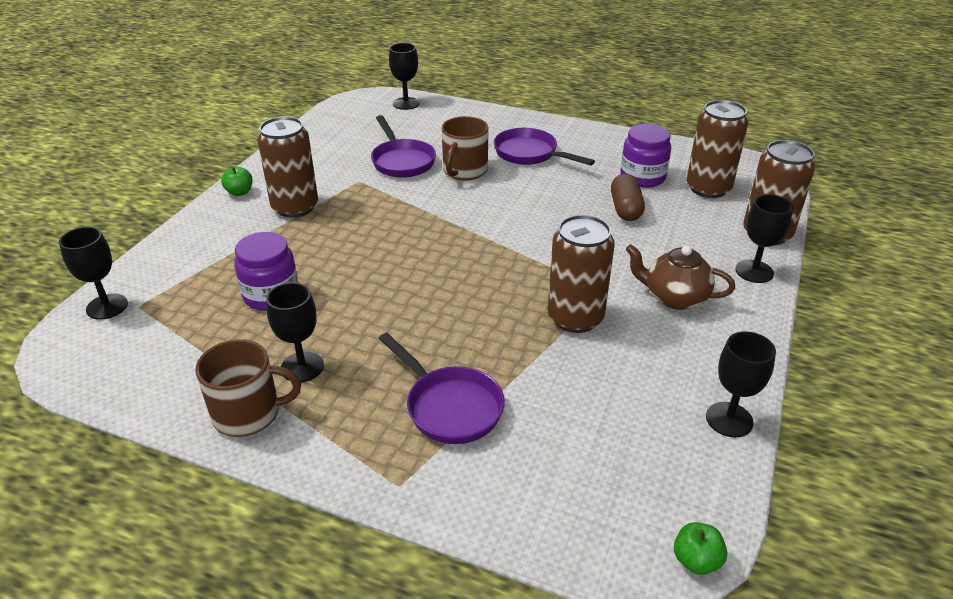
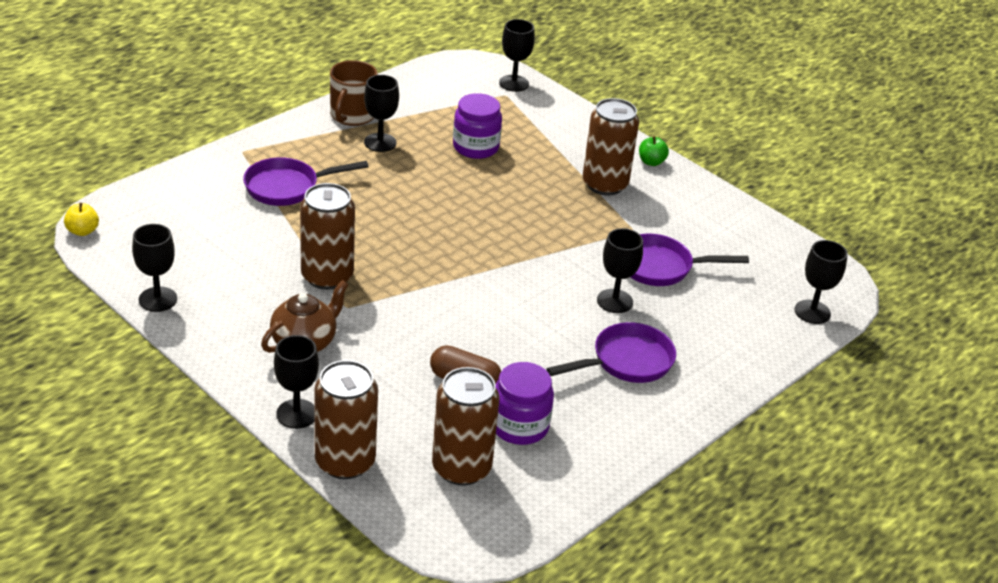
camera: 110 degrees right, 0 degrees up
(464, 171) = (614, 301): brown mug -> black goblet
(696, 560) = (82, 231): green apple -> yellow apple

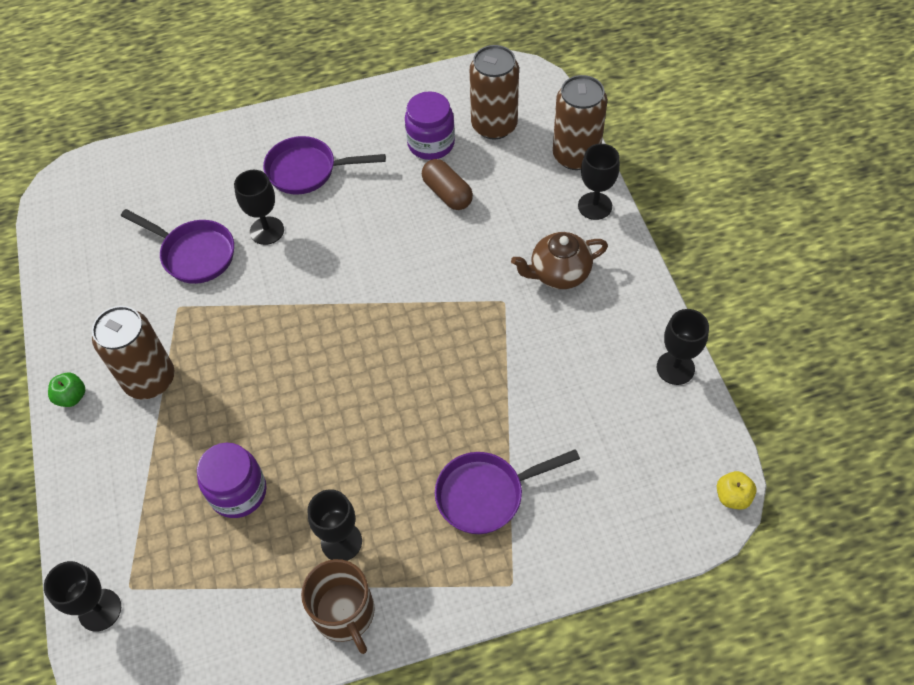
camera: 145 degrees left, 20 degrees up
(287, 187) = (486, 494): purple pan -> purple pan turned 150 degrees clockwise
(327, 276) = (504, 344): brown can -> none
(352, 115) = (344, 613): brown mug -> brown mug turned 105 degrees clockwise
(812, 312) = (117, 167): black goblet -> none

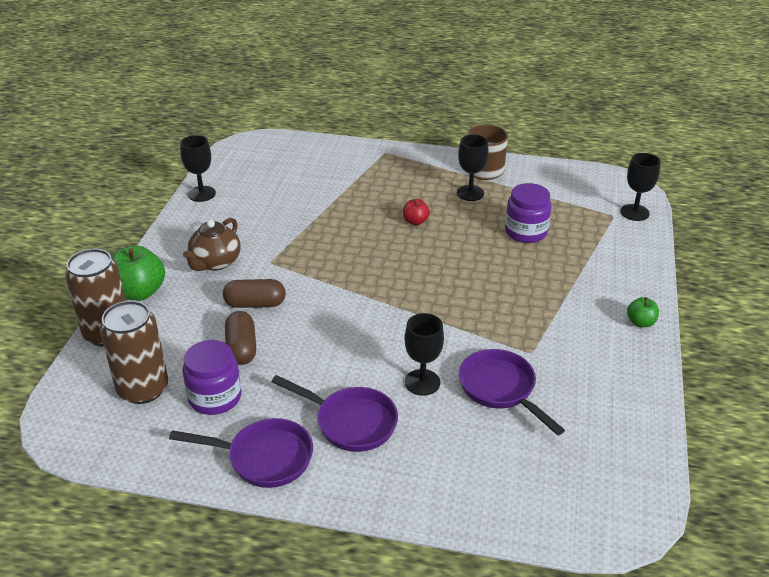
camera: 155 degrees left, 20 degrees down
(150, 379) = (571, 311): brown can -> none
(384, 445) = (415, 221): none -> red apple
(475, 243) = (255, 304): none -> brown capsule
(486, 494) = (369, 183): purple pan -> purple pan (264, 458)
(559, 273) = (215, 262): brown teapot -> brown teapot turned 105 degrees clockwise
(595, 206) = (139, 292): black goblet -> green apple
(732, 496) = (238, 143): yellow apple -> none

